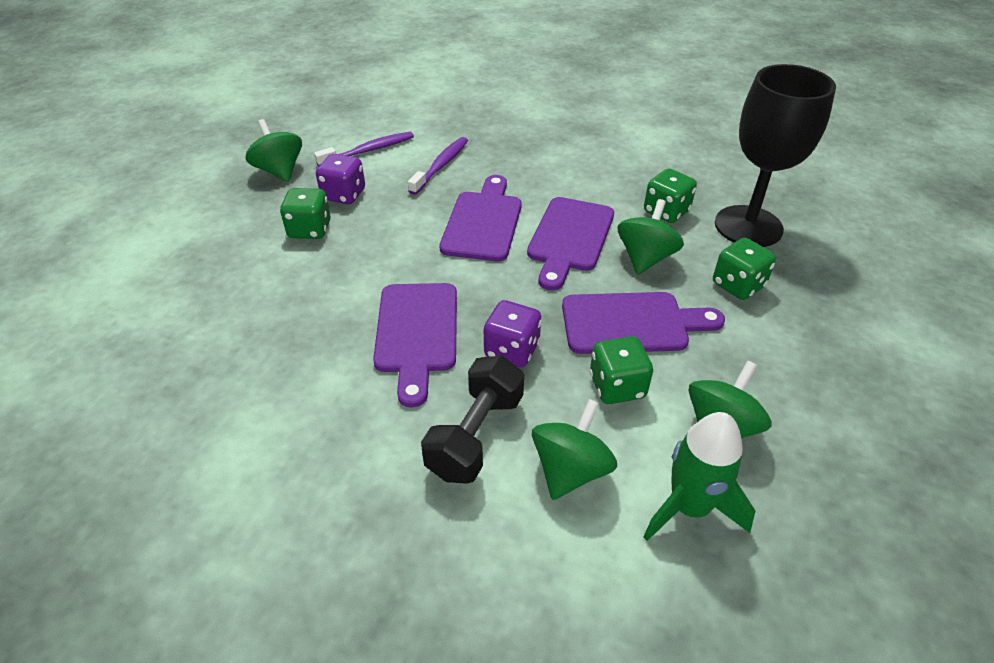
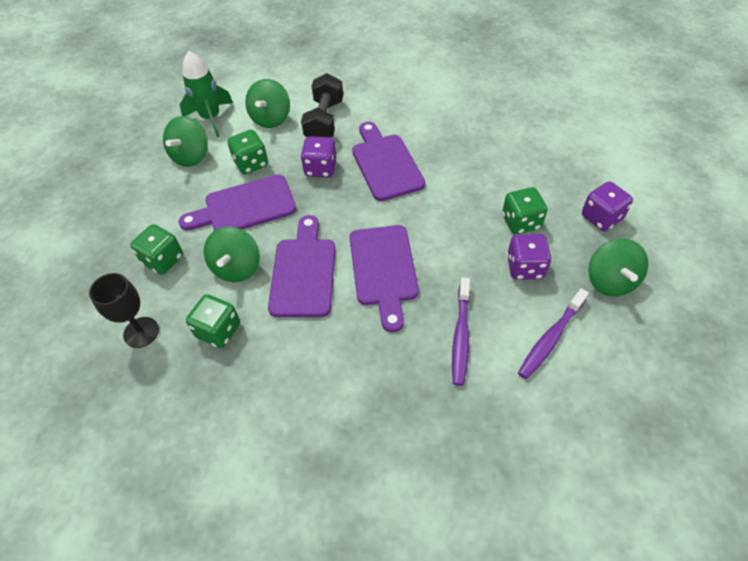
camera: 165 degrees right, 10 degrees up
(226, 215) = (601, 218): none -> purple dice
(279, 171) = (610, 281): green spinning top -> green spinning top turned 45 degrees clockwise
(748, 226) = (141, 332): black goblet -> black goblet, size x0.55

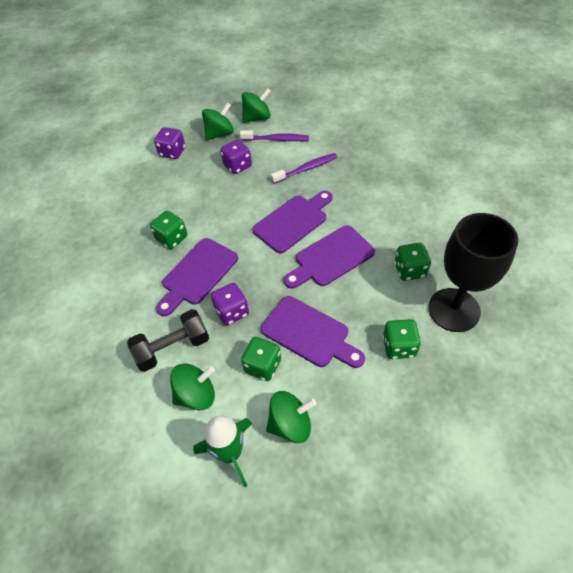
camera: 125 degrees left, 0 degrees up
(141, 332) = (454, 310): black goblet -> black goblet, size x1.82
(237, 267) = (361, 296): green spinning top -> green spinning top (257, 118)
(521, 222) = (202, 181): green dice -> green dice (172, 238)

